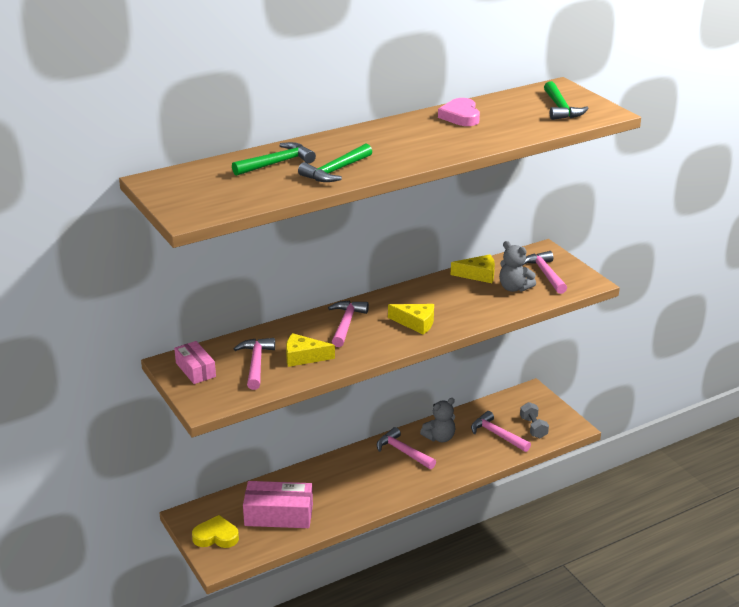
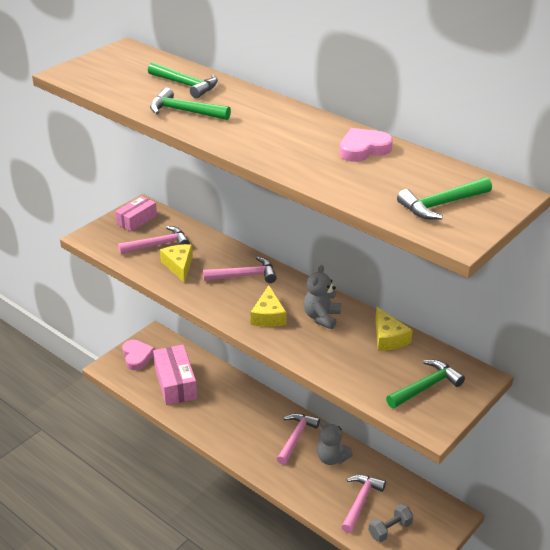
camera: 70 degrees right, 5 degrees up
(216, 536) = (137, 357): yellow heart -> pink heart
(514, 288) = (378, 368): grey teddy bear -> grey teddy bear (321, 317)
(545, 273) = (426, 387): pink hammer -> green hammer

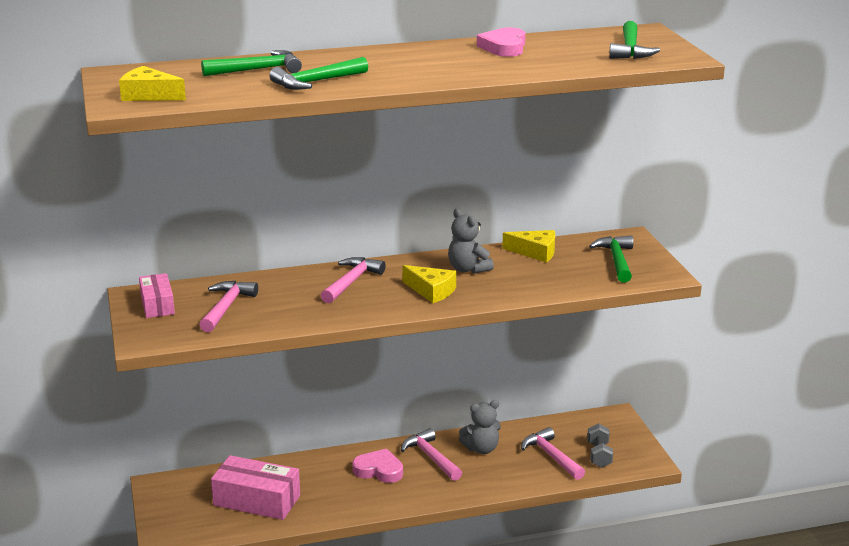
camera: 55 degrees left, 10 degrees down
(137, 357) = (177, 511): pink heart -> pink heart (379, 470)
(179, 266) = (282, 308): yellow cheese -> yellow cheese (149, 95)

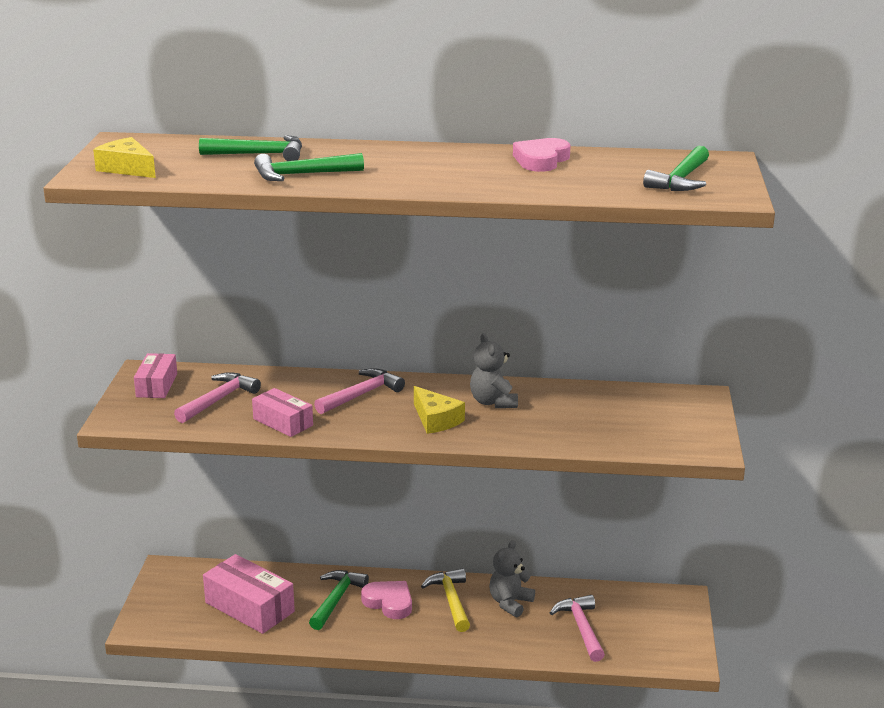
camera: 20 degrees right, 0 degrees up
(300, 316) = (283, 422): none -> pink box
(431, 457) = (451, 600): pink hammer -> yellow hammer
(481, 449) = (510, 603): grey teddy bear -> grey teddy bear turned 120 degrees clockwise
(535, 252) = (581, 396): yellow cheese -> none
(599, 455) = (635, 639): grey dumbbell -> none
(616, 260) = (665, 421): green hammer -> green hammer (336, 599)

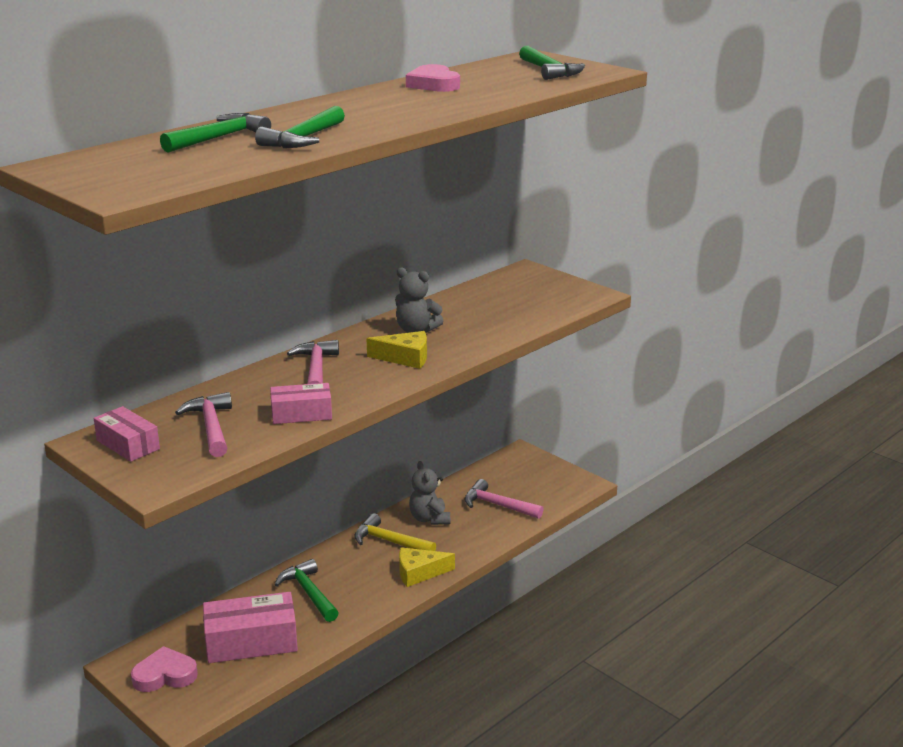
camera: 50 degrees left, 0 degrees up
(127, 168) = (137, 179): yellow cheese -> yellow cheese (419, 573)
(389, 602) = (350, 570): pink heart -> pink heart (165, 675)

